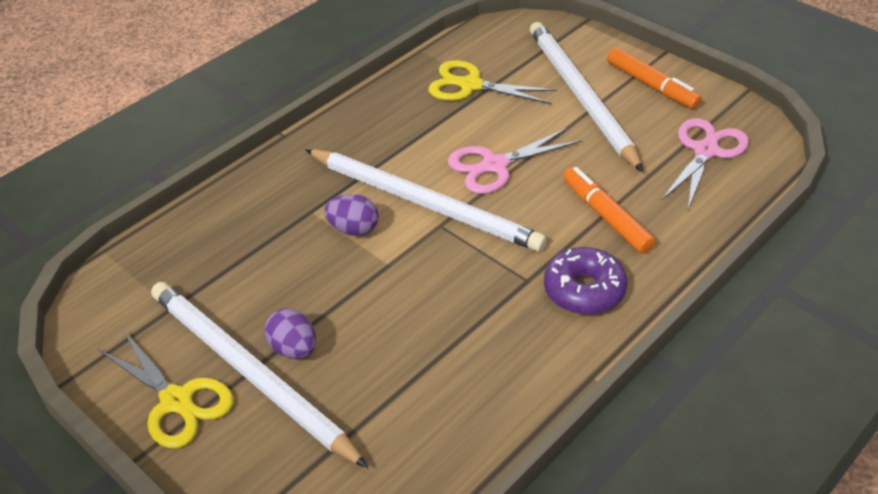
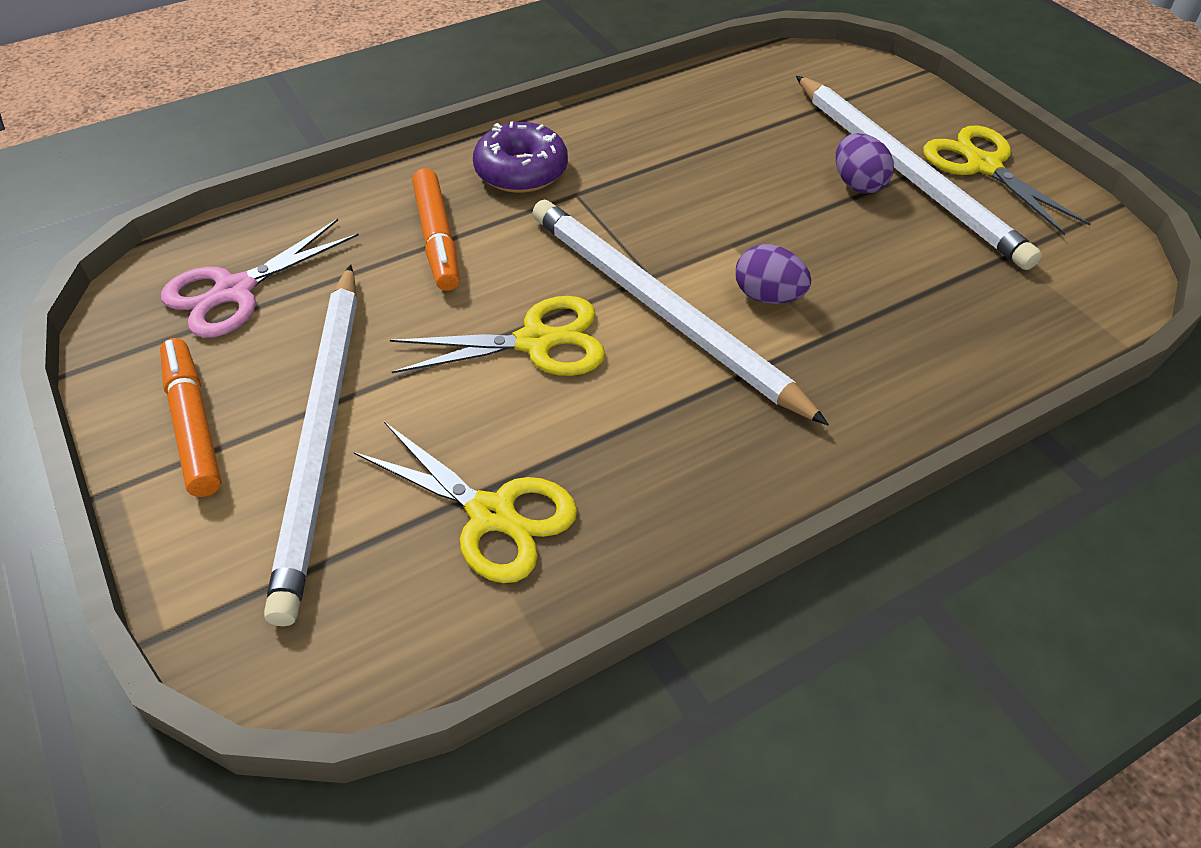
camera: 165 degrees left, 5 degrees up
(494, 166) = (536, 342): pink scissors -> yellow scissors

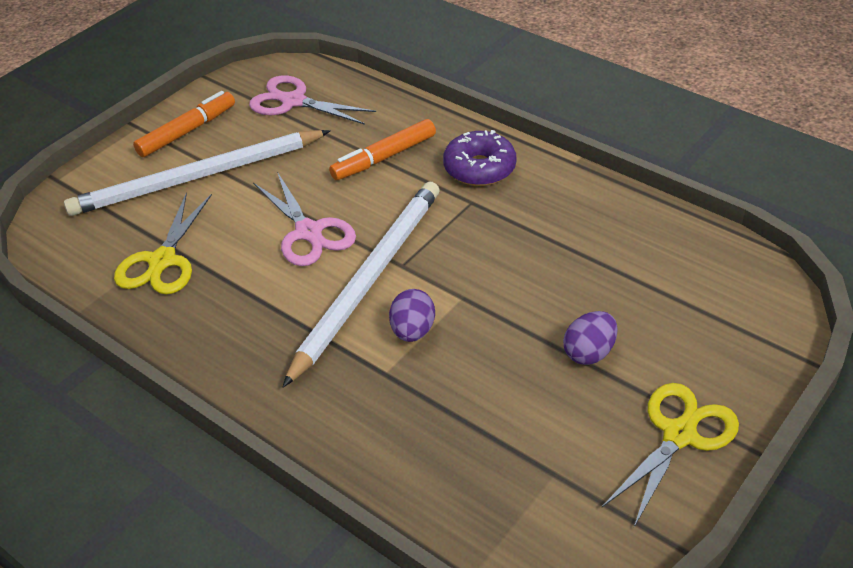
camera: 70 degrees right, 5 degrees down
(536, 342) = (309, 232): yellow scissors -> pink scissors
(906, 173) = (627, 381): white pencil -> none

